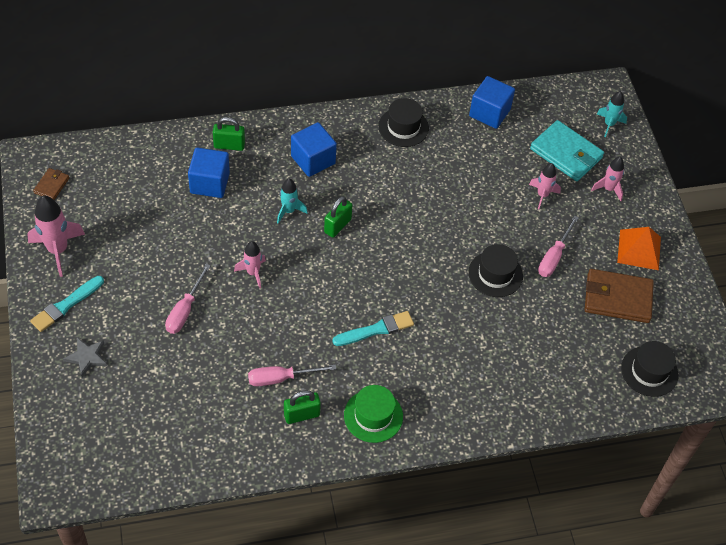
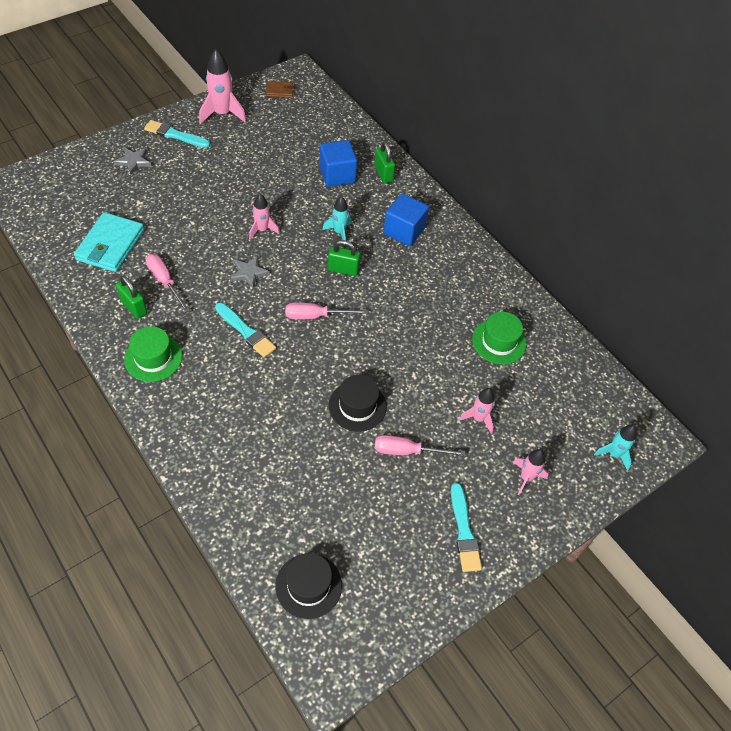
camera: 65 degrees right, 0 degrees up
(185, 310) = (203, 201): pink screwdriver -> pink screwdriver (315, 316)
(304, 303) = (249, 273): none -> grey star
(403, 127) = (485, 282): black hat -> none
(472, 147) = (499, 342): none -> green hat
(489, 113) = (551, 343): blue cube -> none
(566, 153) = (546, 424): turquoise wallet -> turquoise wallet (110, 245)
(617, 298) = (387, 527): brown wallet -> none
(639, 249) = (464, 531): orange pyramid -> turquoise brush

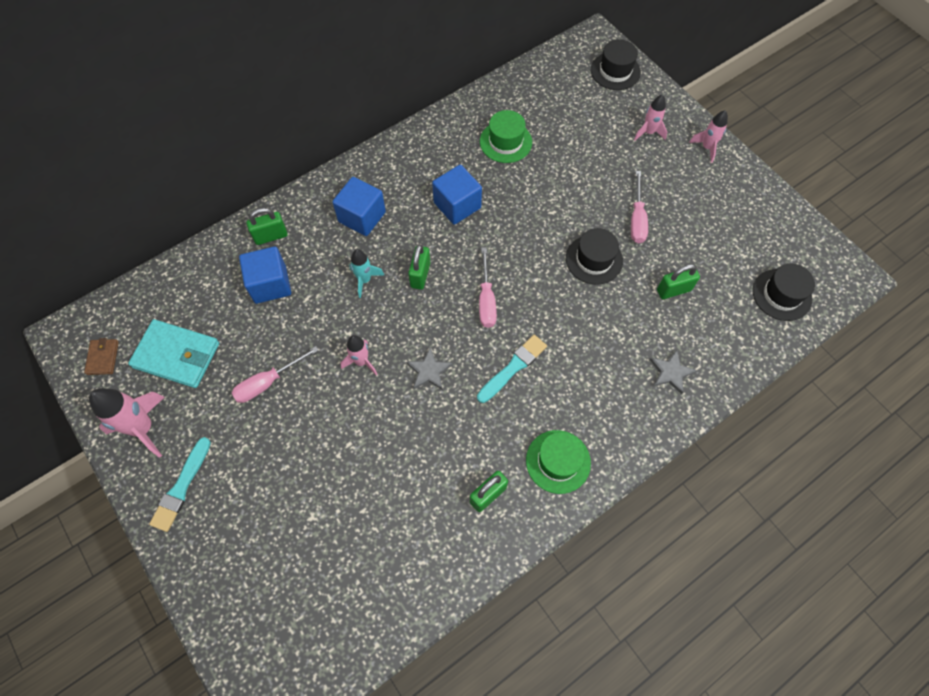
camera: 85 degrees left, 10 degrees up
(110, 245) = (388, 541): turquoise wallet -> turquoise wallet (177, 355)
(133, 161) = (232, 537): grey star -> grey star (670, 373)
(165, 282) = (446, 464): pink screwdriver -> pink screwdriver (268, 382)
(319, 474) = (673, 290): none -> green padlock
(419, 299) = (457, 205): none -> blue cube
(464, 531) = (706, 179): turquoise brush -> none
(478, 418) = (594, 163): pink rocket -> pink rocket (707, 148)
(614, 454) = (615, 71): turquoise rocket -> black hat

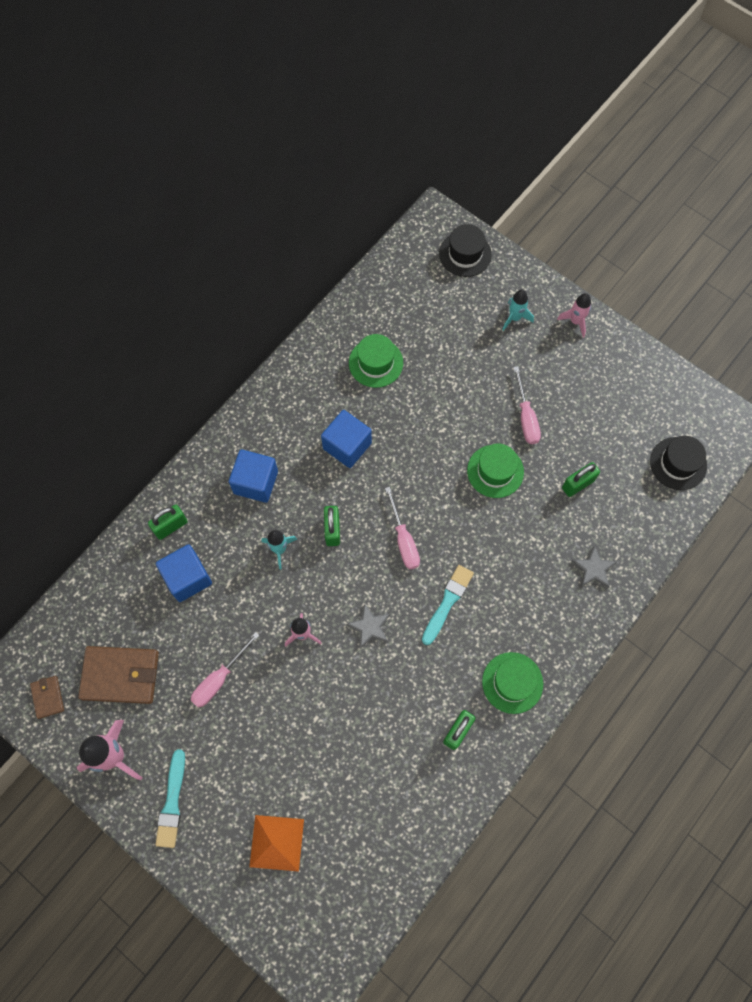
camera: 15 degrees left, 5 degrees up
(177, 355) = (120, 675): turquoise wallet -> brown wallet
(269, 556) = (276, 843): none -> orange pyramid
(594, 259) = (495, 471): black hat -> green hat
(648, 132) = (515, 318): pink rocket -> turquoise rocket

